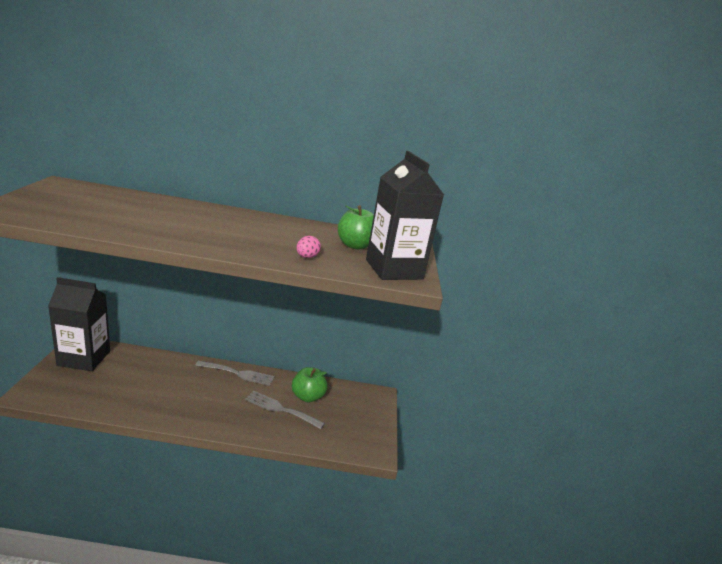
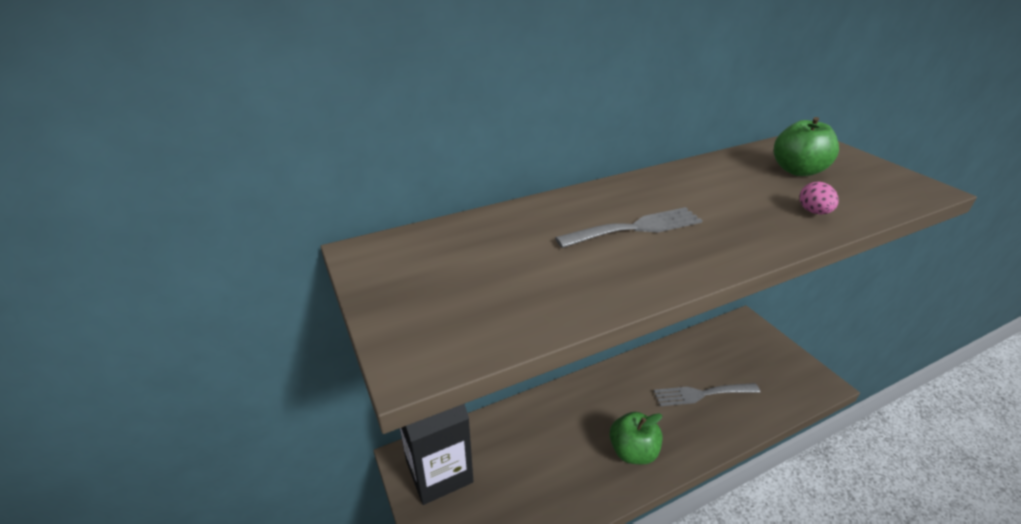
camera: 25 degrees left, 10 degrees up
(238, 373) = (612, 379): grey fork -> grey fork (636, 228)
(307, 396) = (701, 363): green apple -> green apple (632, 451)
(394, 269) = (884, 183): black carton -> none

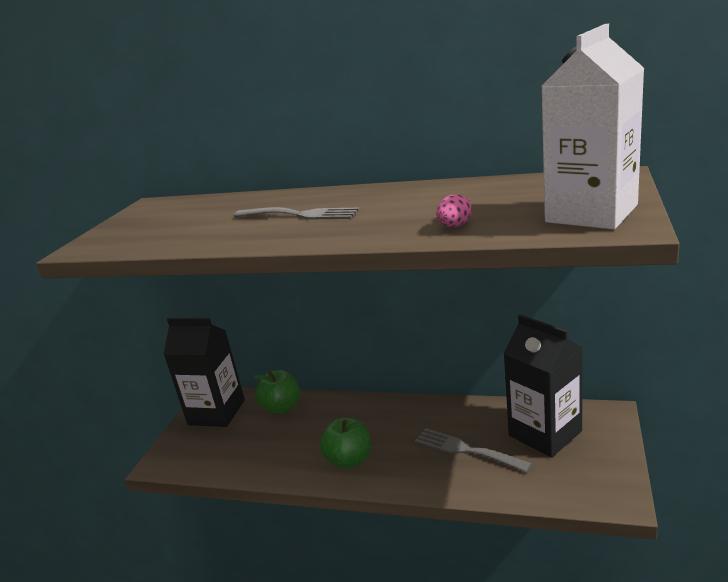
camera: 45 degrees right, 10 degrees down
(730, 354) = (545, 433): none -> black carton
(797, 171) = (526, 197): green apple -> green apple (281, 407)
(877, 180) = (591, 213): none -> white carton

